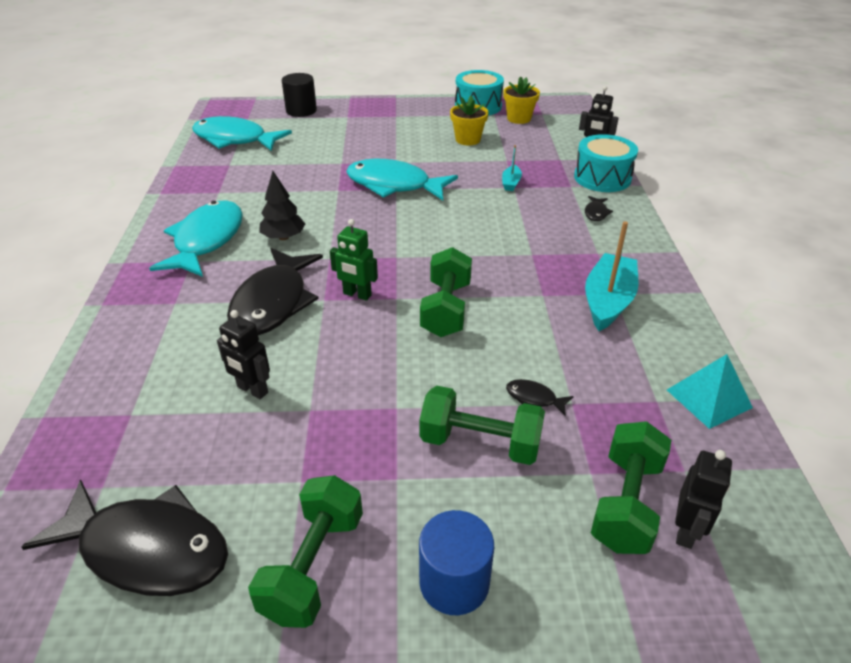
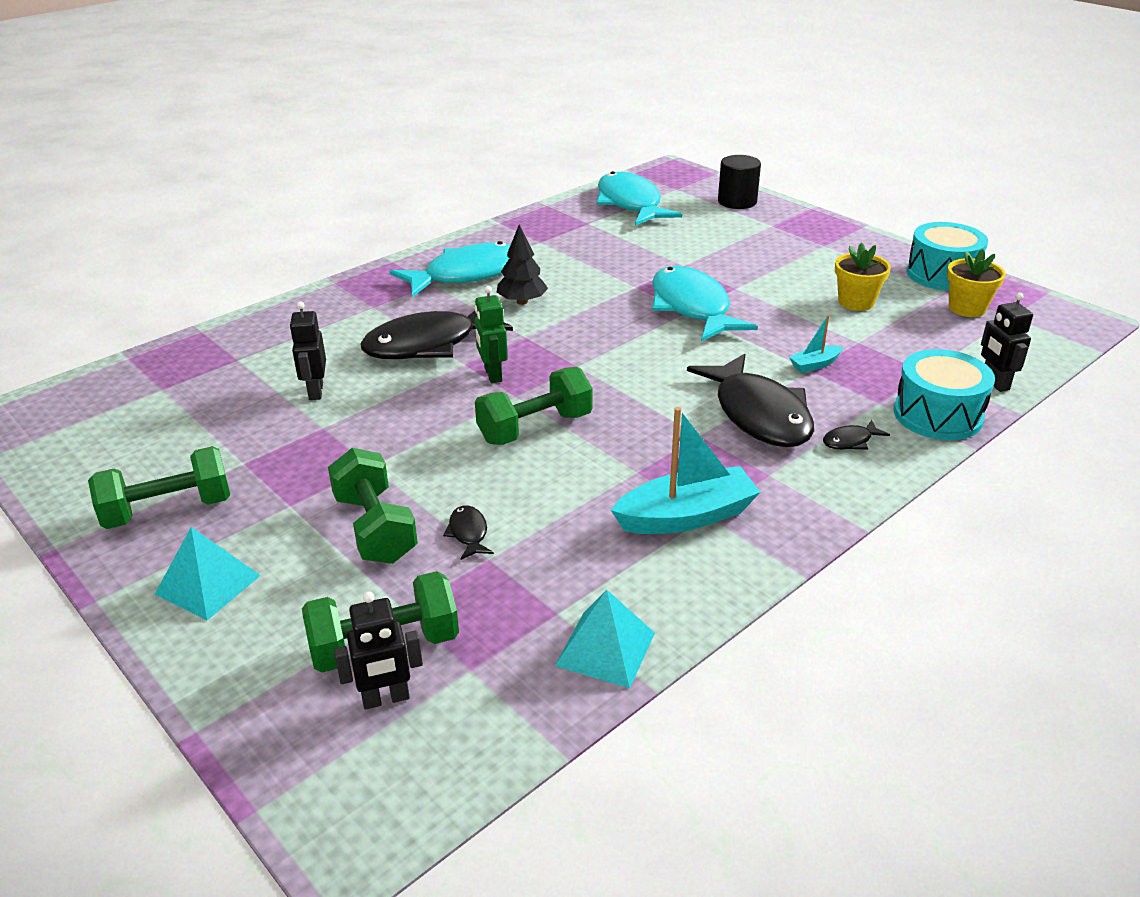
camera: 50 degrees right, 5 degrees down
(147, 549) = (125, 436): black fish -> black fish (759, 414)
(454, 582) = (208, 584): blue cylinder -> turquoise pyramid

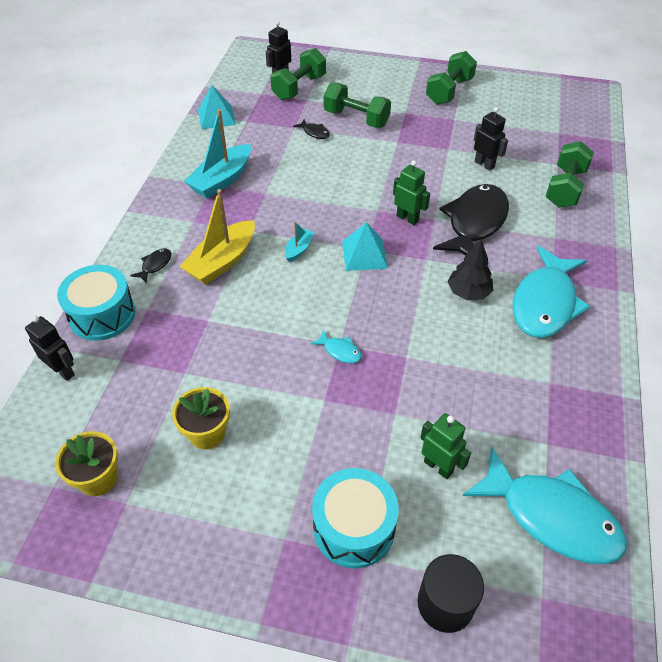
camera: 145 degrees right, 15 degrees up
(208, 584) = (389, 78): turquoise pyramid -> turquoise pyramid (364, 254)
(535, 428) = (343, 194): green dumbbell -> green dumbbell (565, 188)
(680, 237) = (438, 466): none -> green robot
(692, 307) = (340, 351): turquoise fish -> turquoise fish, size x0.40
(759, 414) = (222, 261): black fish -> yellow boat
(815, 364) = (207, 327): turquoise boat -> turquoise boat (299, 249)
(942, 274) = (135, 540): turquoise drum -> turquoise drum (354, 527)

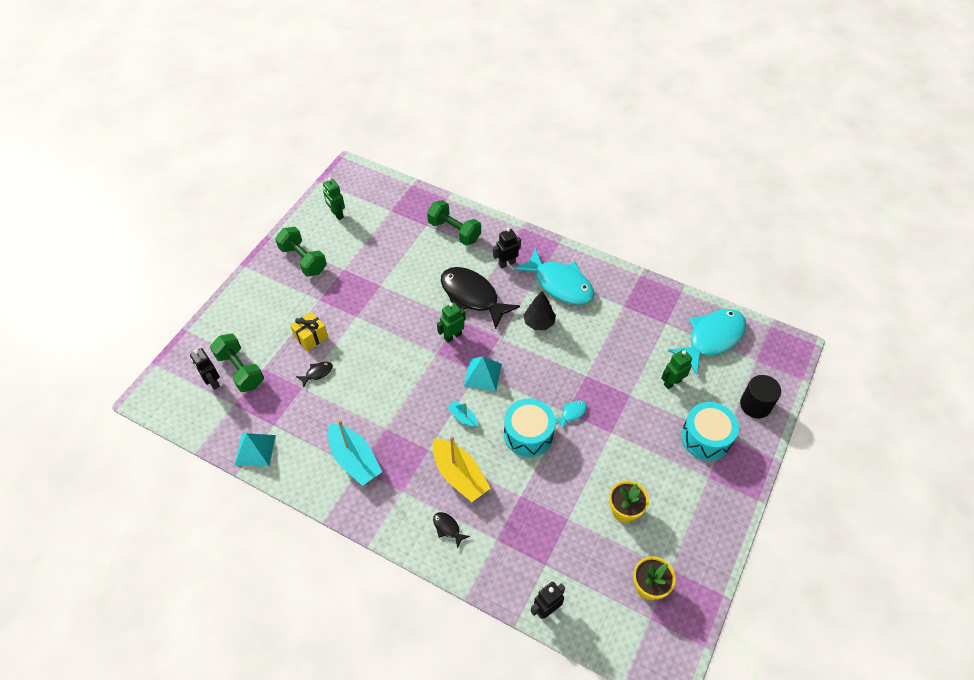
camera: 75 degrees left, 5 degrees up
(102, 315) = (493, 575): turquoise drum -> turquoise drum (528, 434)
(356, 119) = (311, 337): green dumbbell -> yellow gift
(484, 164) = (409, 268): black robot -> black robot (507, 263)
(525, 98) = (337, 214): none -> green robot

